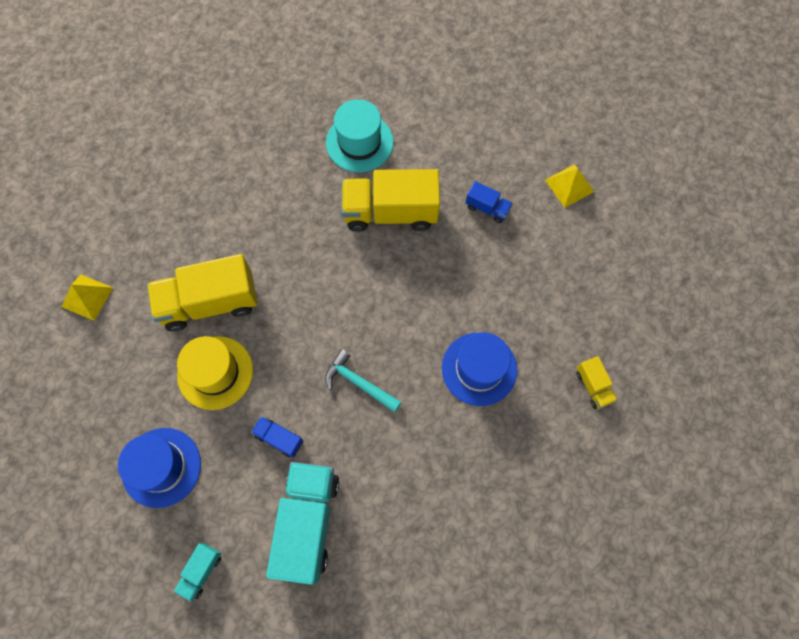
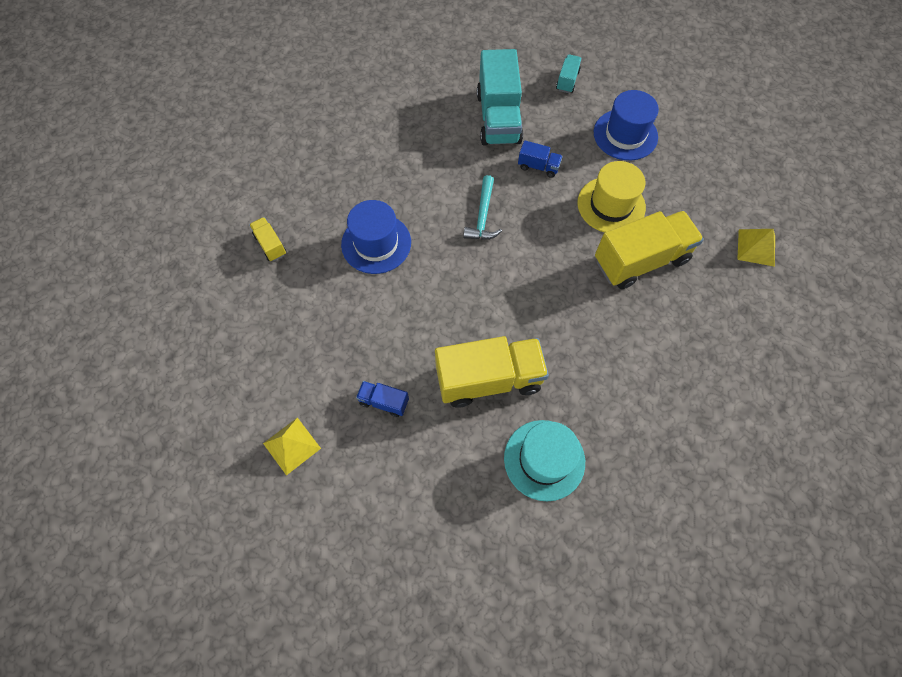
camera: 170 degrees right, 5 degrees down
(358, 382) = (483, 216): turquoise hammer -> turquoise hammer turned 75 degrees clockwise

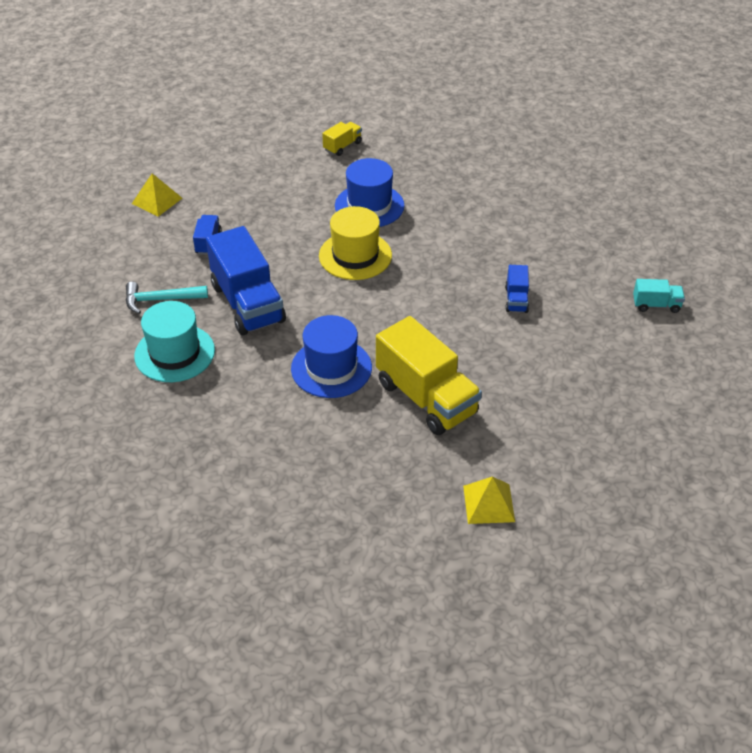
camera: 75 degrees right, 20 degrees down
(483, 216) = (431, 269): turquoise hammer -> turquoise hammer (160, 300)
(489, 379) = (247, 303): yellow truck -> blue truck
(498, 118) = (567, 259): turquoise truck -> none
(611, 205) = (491, 364): yellow hat -> yellow hat (355, 255)
(625, 135) = (601, 365): blue hat -> blue hat (331, 368)

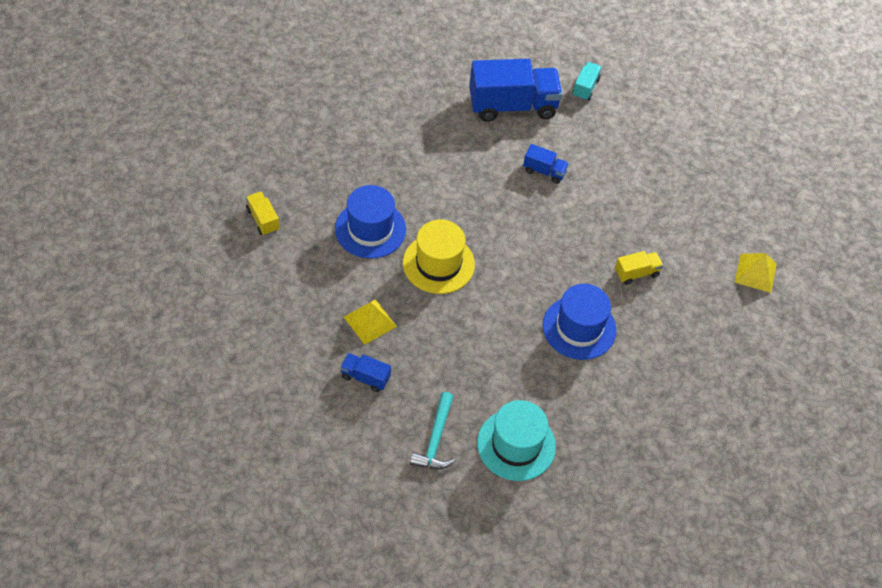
camera: 75 degrees left, 10 degrees up
(157, 201) = (272, 407): yellow pyramid -> yellow pyramid (370, 321)
(247, 303) = (470, 368): blue truck -> blue truck (512, 106)
(426, 398) = (636, 273): yellow truck -> yellow truck, size x0.46

